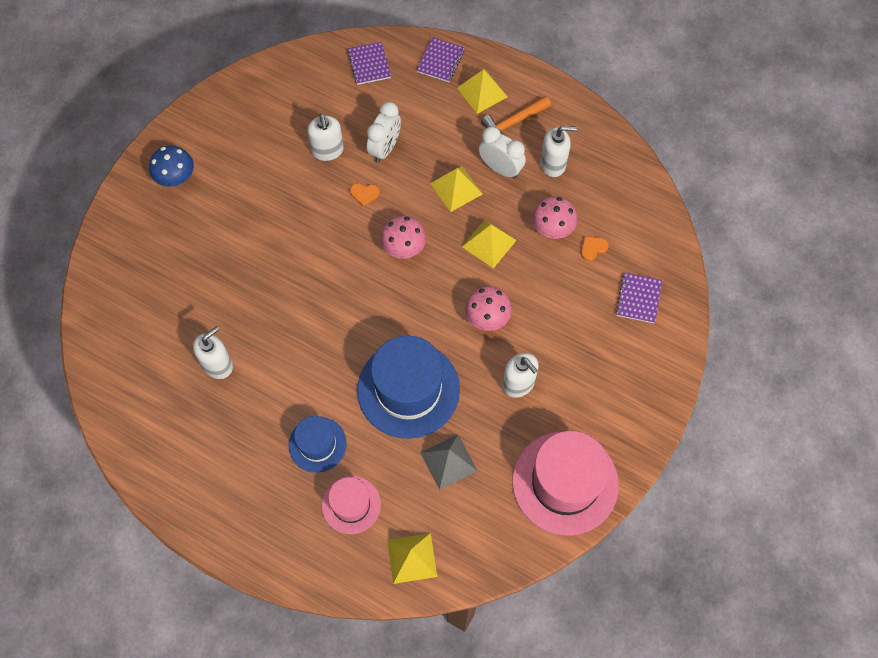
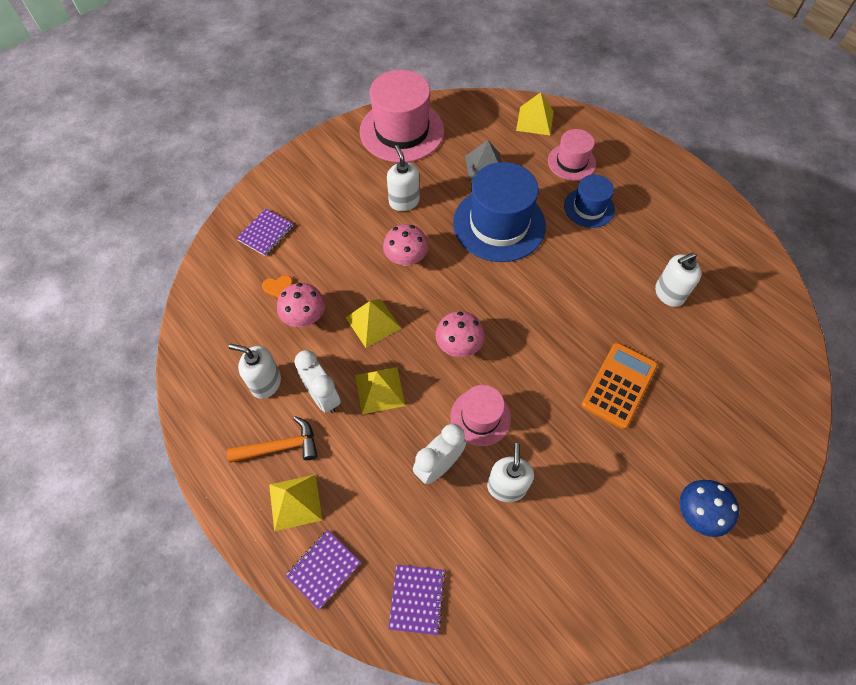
camera: 160 degrees left, 5 degrees down
(252, 257) = (619, 385): none -> orange calculator
(364, 194) = (480, 417): orange heart -> pink hat

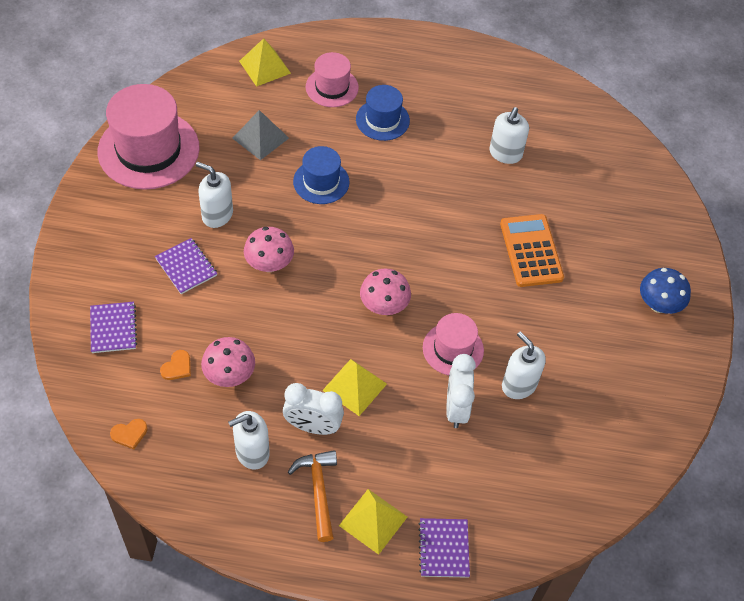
camera: 45 degrees left, 5 degrees down
(206, 310) = (129, 434): none -> orange heart
(281, 447) = (318, 491): orange hammer -> orange hammer turned 45 degrees counterclockwise
(373, 322) = (294, 337): yellow pyramid -> none
(416, 599) = (530, 512): purple notebook -> purple notebook (186, 267)
(499, 224) = (321, 182): blue hat -> blue hat, size x0.55

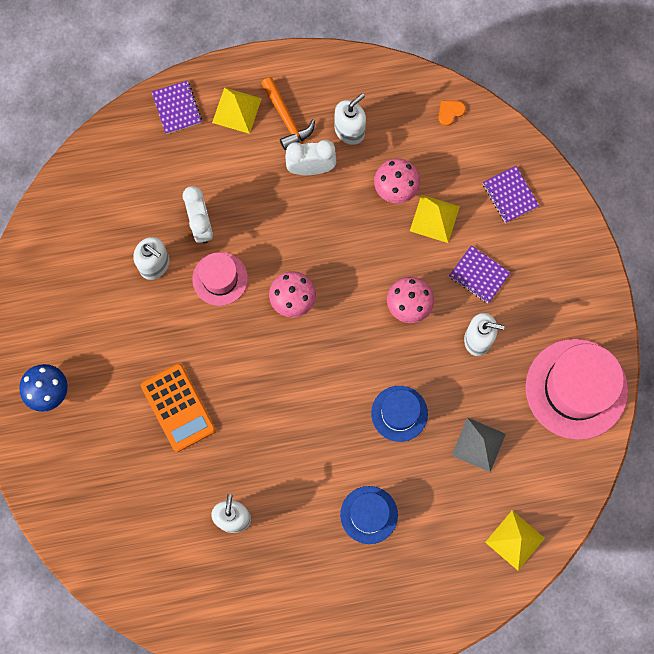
camera: 165 degrees right, 20 degrees up
(177, 367) = (441, 180): orange heart -> none
(332, 87) = (435, 539): pink hat -> none
(354, 387) = (290, 214): yellow pyramid -> yellow pyramid (434, 218)

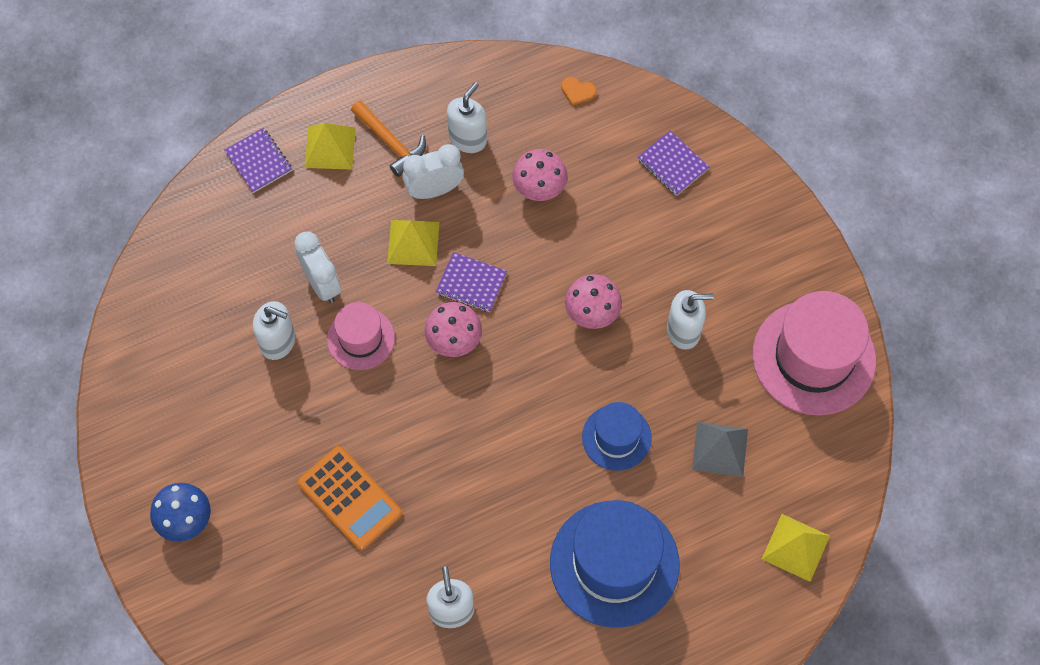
camera: 15 degrees left, 10 degrees down
(369, 515) = (614, 563): blue hat -> blue hat, size x1.81
(434, 218) = (593, 210): yellow pyramid -> yellow pyramid (413, 242)
(450, 112) = (577, 92): orange heart -> orange heart turned 105 degrees counterclockwise
(479, 275) = (663, 259): purple notebook -> purple notebook (471, 283)

